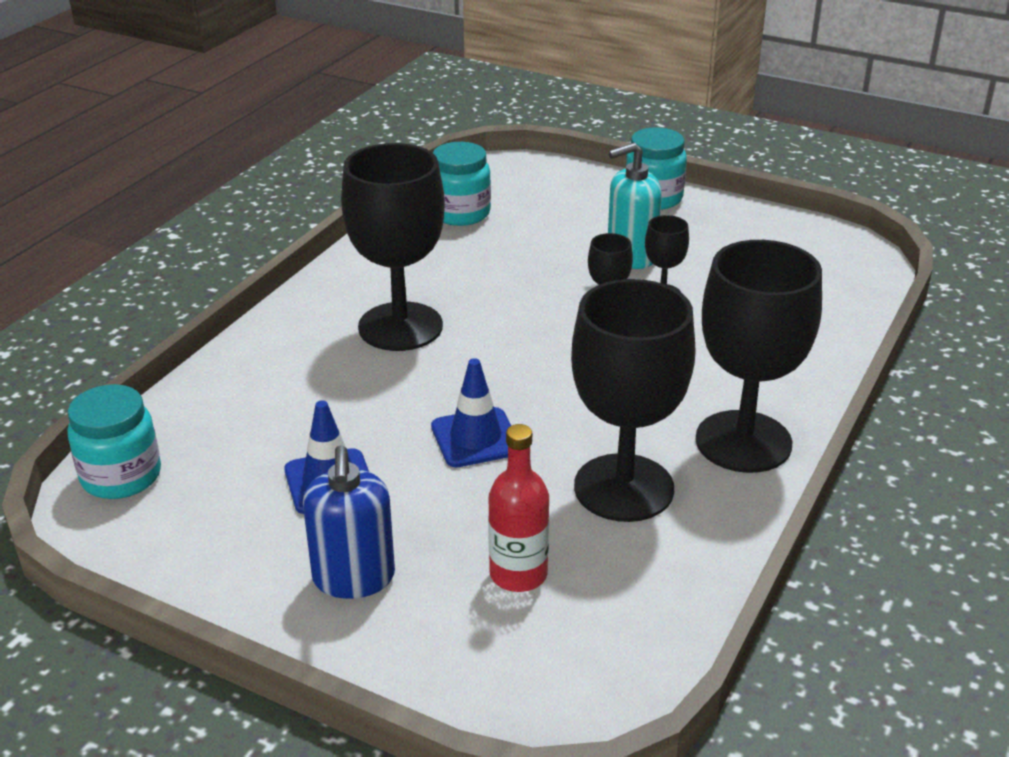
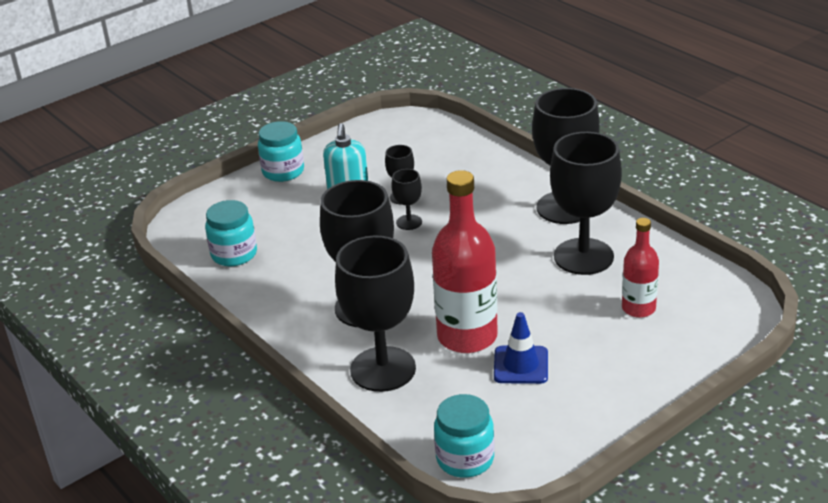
camera: 65 degrees left, 0 degrees up
(281, 370) = (383, 369): none -> black goblet
(353, 578) = (615, 369): blue soap dispenser -> none
(375, 420) = (467, 336): none -> red bottle
(475, 438) = (508, 299): blue traffic cone -> none

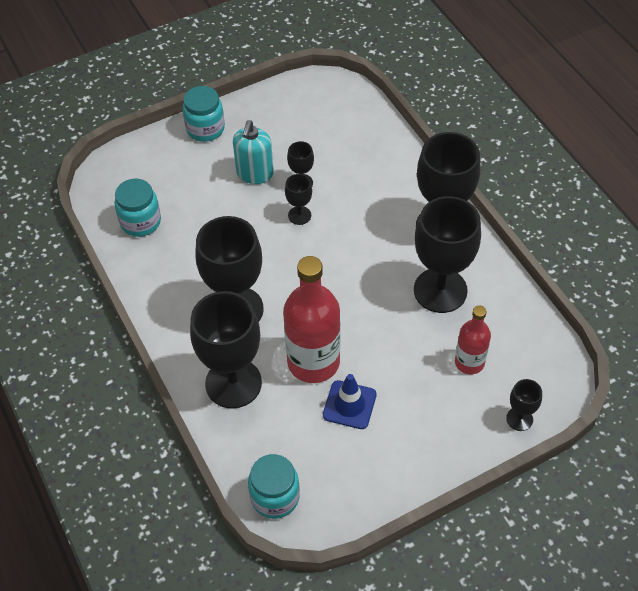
camera: 10 degrees right, 20 degrees up
(712, 345) = (519, 419): none -> black goblet

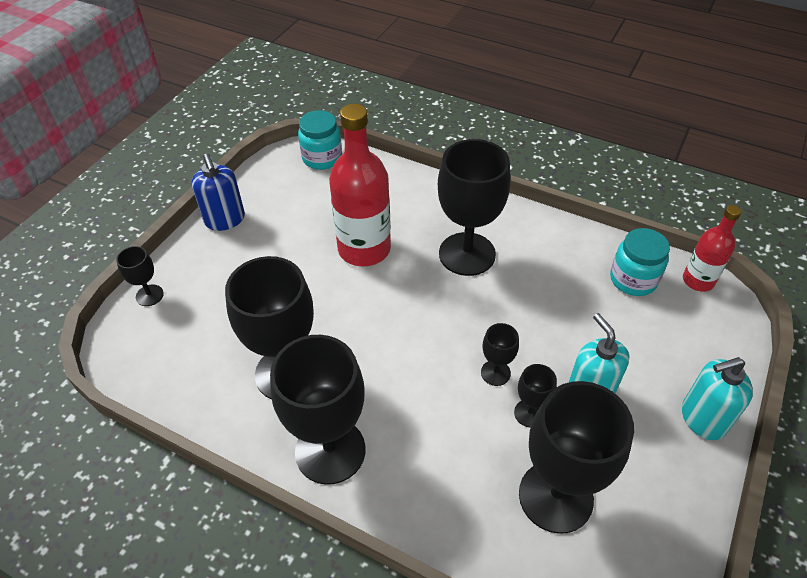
camera: 145 degrees right, 5 degrees down
(205, 129) = (702, 418): turquoise jar -> turquoise soap dispenser
(233, 383) = (415, 204): black goblet -> black goblet (555, 496)
(349, 405) = (309, 234): blue traffic cone -> none
(416, 469) = (225, 220): none -> blue soap dispenser
(469, 362) = (220, 319): red bottle -> red bottle (698, 281)

